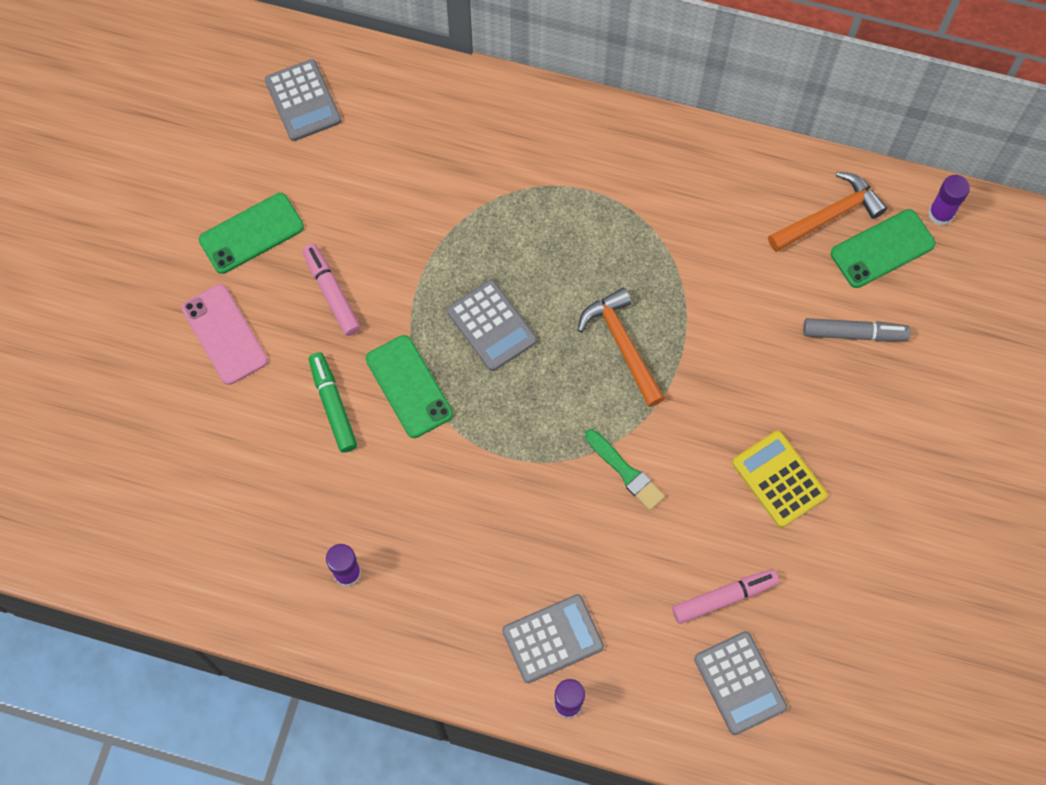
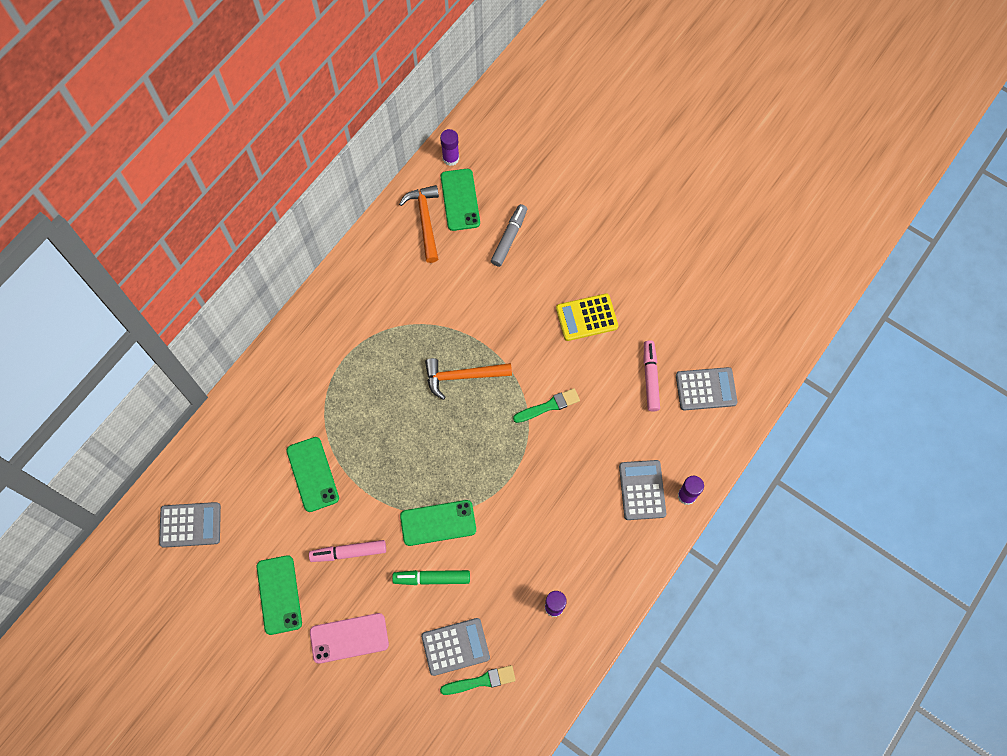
camera: 70 degrees left, 0 degrees up
(221, 513) = (481, 681): none -> green brush
(417, 212) = (312, 474): none -> green phone
(492, 326) = (416, 454): grey calculator -> grey calculator (455, 646)

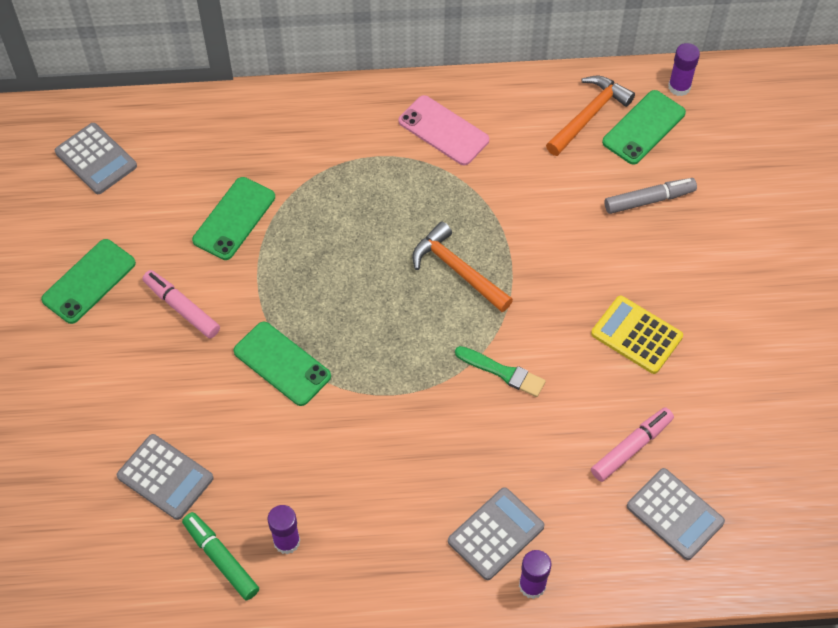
camera: 50 degrees right, 10 degrees down
(349, 638) = (95, 373): pink phone -> pink phone (443, 130)
(432, 578) = (219, 402): green marker -> green marker (221, 559)
(481, 681) = (148, 529): green brush -> none

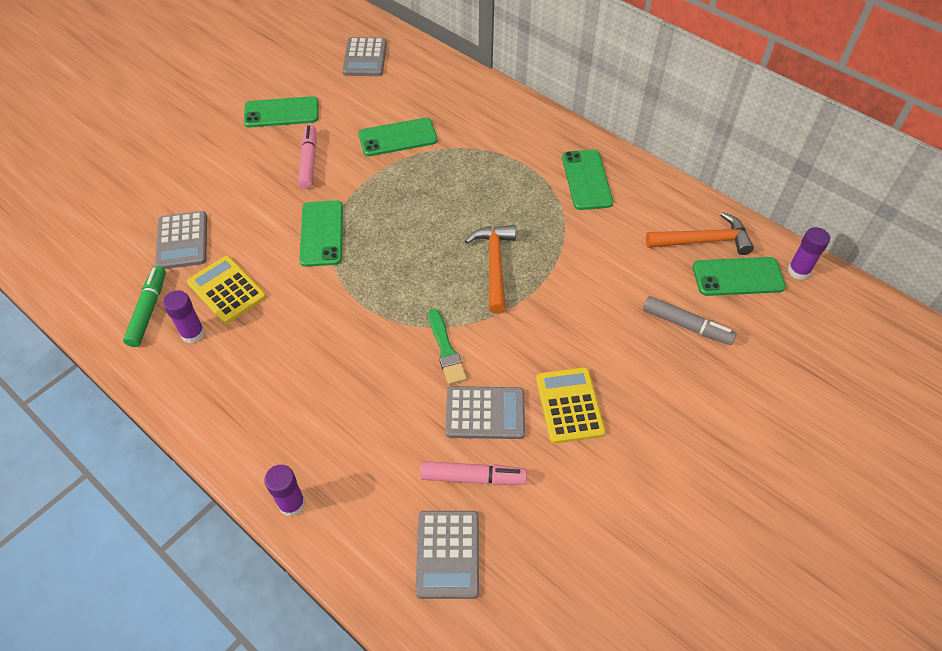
camera: 45 degrees right, 5 degrees down
(265, 482) = (227, 290): none -> yellow calculator
(443, 130) = (586, 180): pink phone -> green phone
(495, 534) = (312, 446): grey calculator -> grey calculator (485, 413)

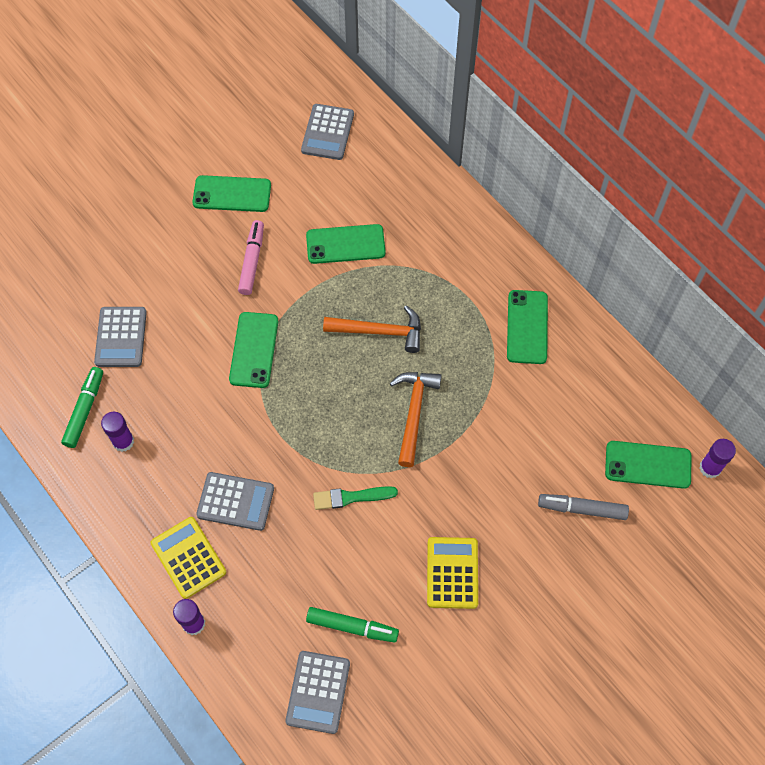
camera: 10 degrees right, 10 degrees up
(227, 290) = (158, 399): yellow calculator -> yellow calculator (188, 558)
(446, 350) = (351, 497): green brush -> green brush turned 90 degrees clockwise
(472, 477) = (352, 626): pink marker -> green marker
(485, 413) = (374, 567): grey calculator -> grey calculator (235, 501)
(686, 325) = (582, 509): grey marker -> grey marker turned 150 degrees clockwise
(703, 241) = (626, 418): orange hammer -> orange hammer (380, 331)

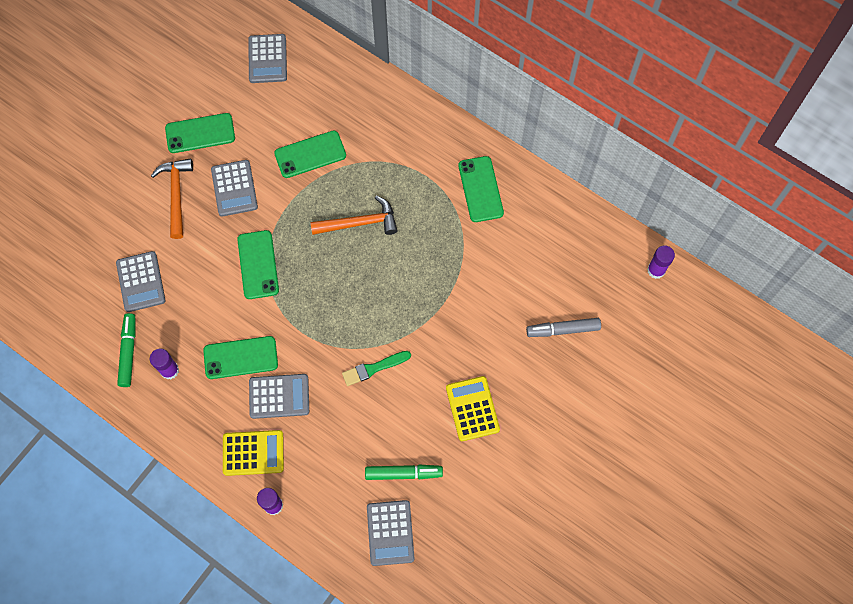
camera: 15 degrees left, 5 degrees up
(188, 558) = (253, 453): yellow calculator -> yellow calculator turned 135 degrees clockwise
(252, 261) = (234, 188): pink marker -> grey calculator
(414, 412) = (406, 284): orange hammer -> orange hammer (176, 194)
(648, 465) = (606, 280): green phone -> green phone (240, 357)

